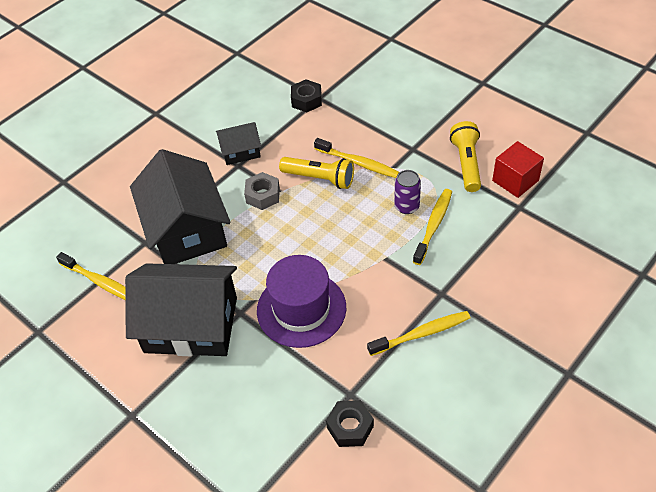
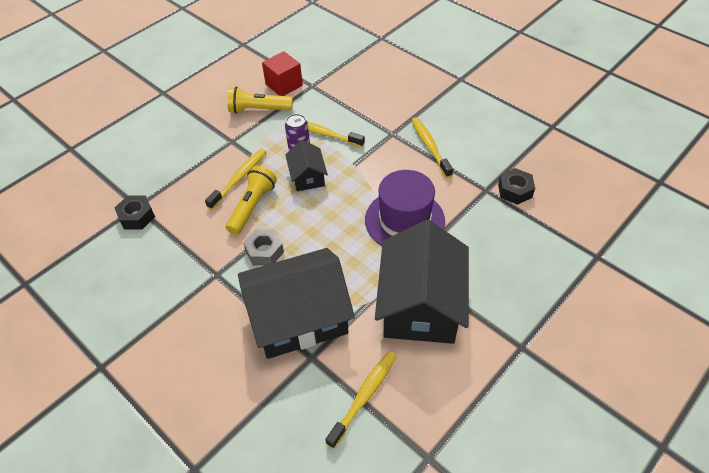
camera: 90 degrees left, 0 degrees up
(240, 151) = (195, 273): black house -> black house (307, 176)

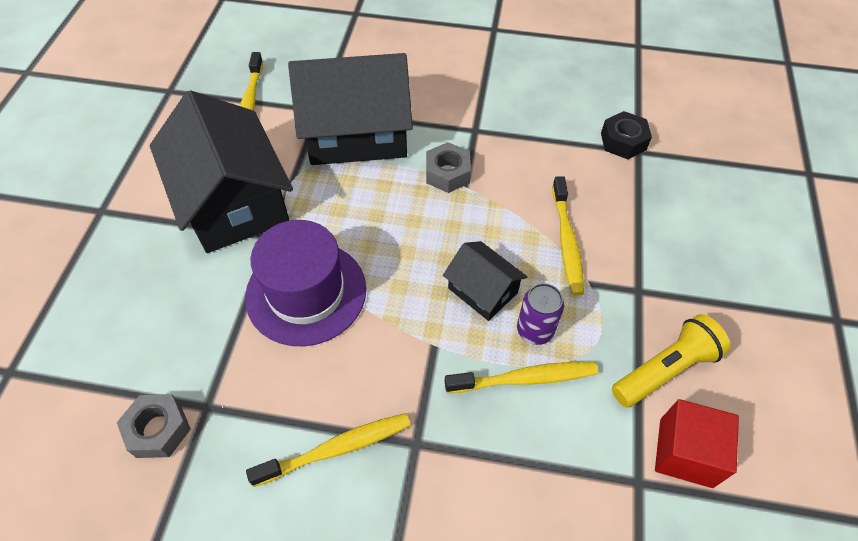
camera: 145 degrees right, 5 degrees up
(252, 206) = (512, 214): yellow flashlight -> none
(298, 317) = (356, 133): black house -> black house turned 45 degrees clockwise
(430, 147) = (336, 448): yellow toothbrush -> yellow toothbrush turned 60 degrees counterclockwise
(515, 190) = (158, 429): black nut -> grey nut

